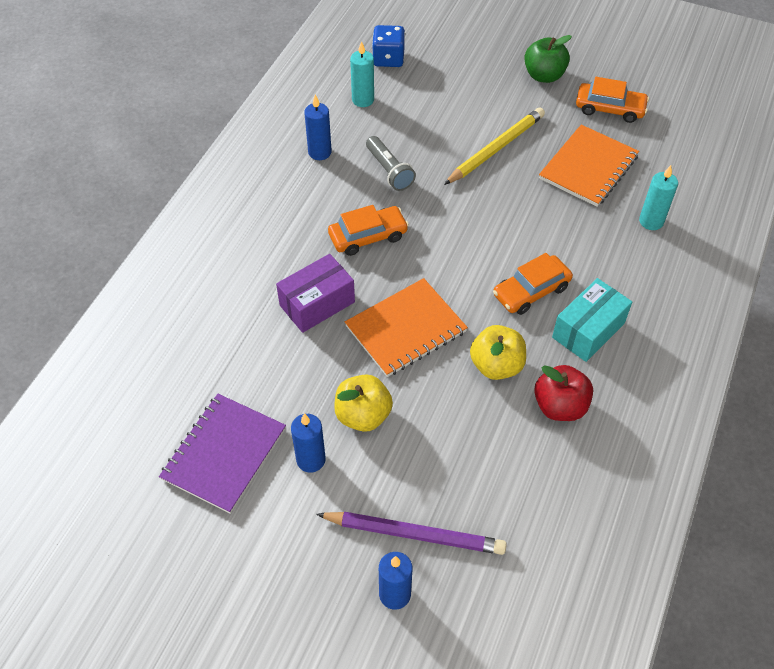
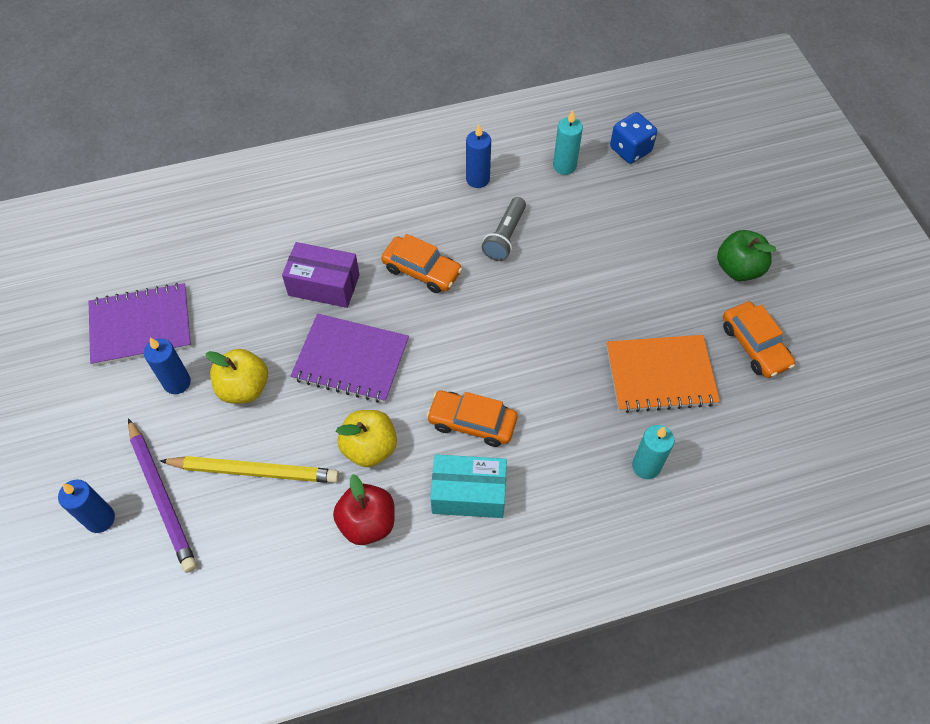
camera: 50 degrees right, 5 degrees up
(406, 329) = (351, 360): orange notebook -> purple notebook
(496, 148) = (609, 292): yellow pencil -> yellow pencil (254, 471)

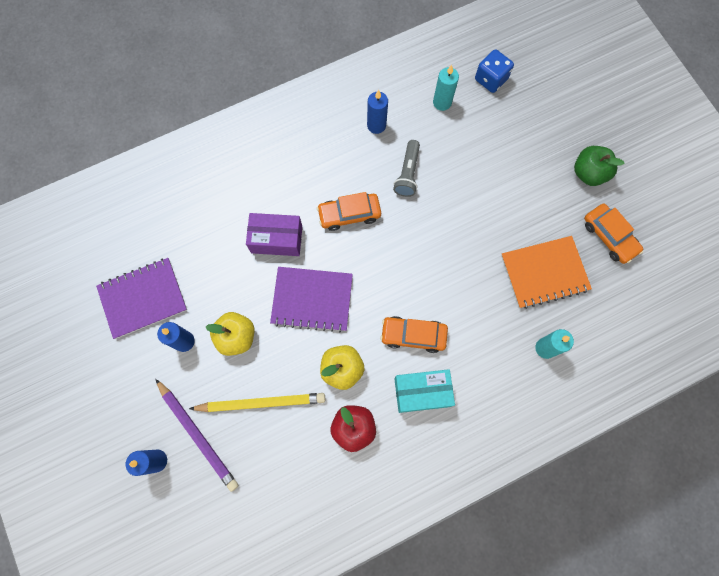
camera: 10 degrees left, 15 degrees up
(421, 270) = (349, 214): orange car -> orange car turned 150 degrees clockwise

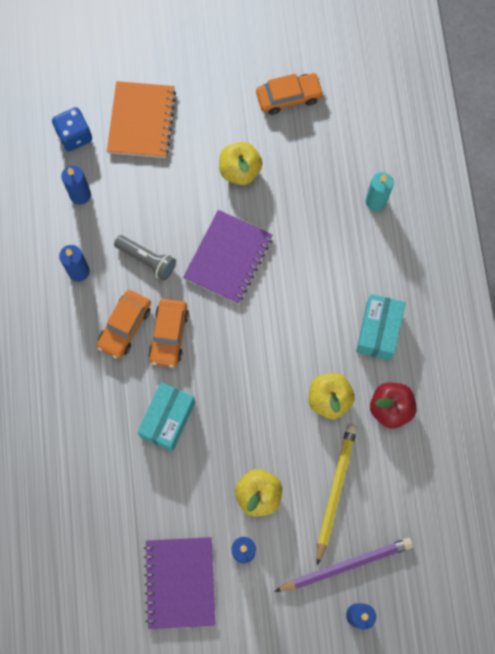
camera: 70 degrees left, 0 degrees up
(276, 239) = (167, 419): purple box -> turquoise box
(312, 299) = (247, 404): purple notebook -> purple notebook (228, 258)
(413, 335) = (320, 318): orange car -> orange car (124, 326)
(442, 102) = (80, 195): turquoise candle -> blue candle
(520, 219) = (240, 171): none -> yellow apple
(544, 273) = (302, 171): orange notebook -> orange notebook (141, 121)
(588, 173) = (217, 87): green apple -> none

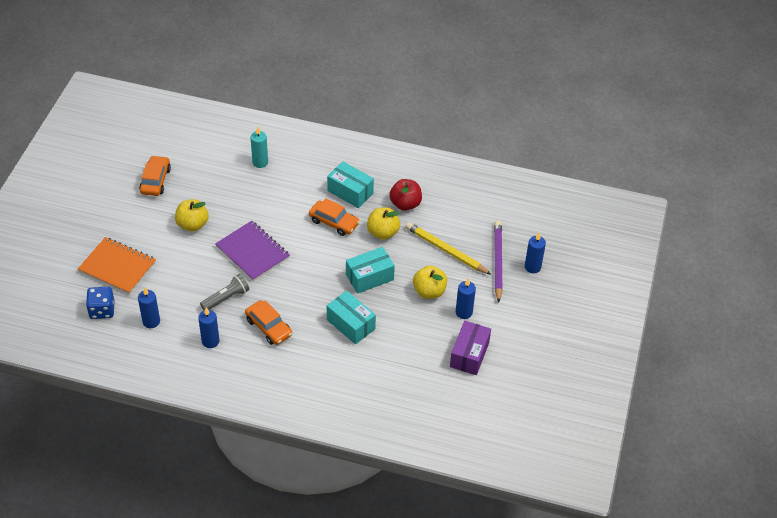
camera: 70 degrees left, 25 degrees down
(169, 335) = (289, 304): orange car -> orange car (334, 222)
(180, 582) = (469, 355): purple notebook -> purple box
(250, 412) = (369, 277): none -> turquoise box

